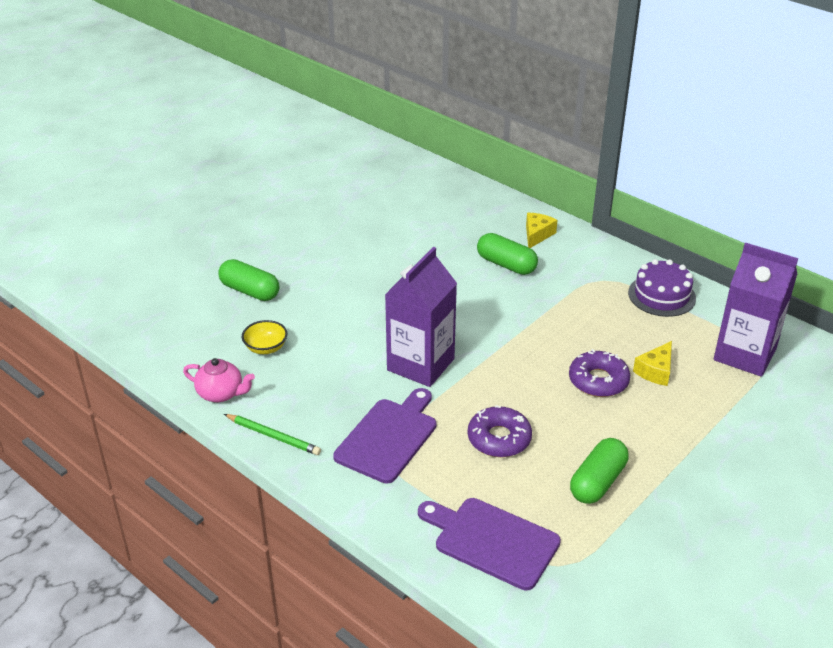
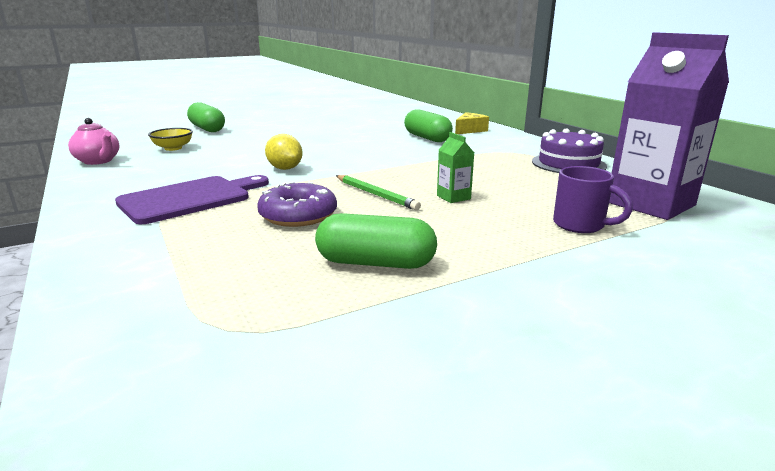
camera: 20 degrees right, 15 degrees down
(273, 436) = (93, 184): green pencil -> green pencil (375, 194)
(420, 364) = (285, 168): purple carton -> yellow lemon
(491, 541) = (174, 286): purple cutting board -> none
(597, 482) = (375, 263): green capsule -> green capsule turned 45 degrees clockwise
(598, 381) = (453, 197): purple donut -> green carton
(655, 371) = (527, 200): yellow cheese -> none
(706, 399) = (580, 225): none -> purple mug

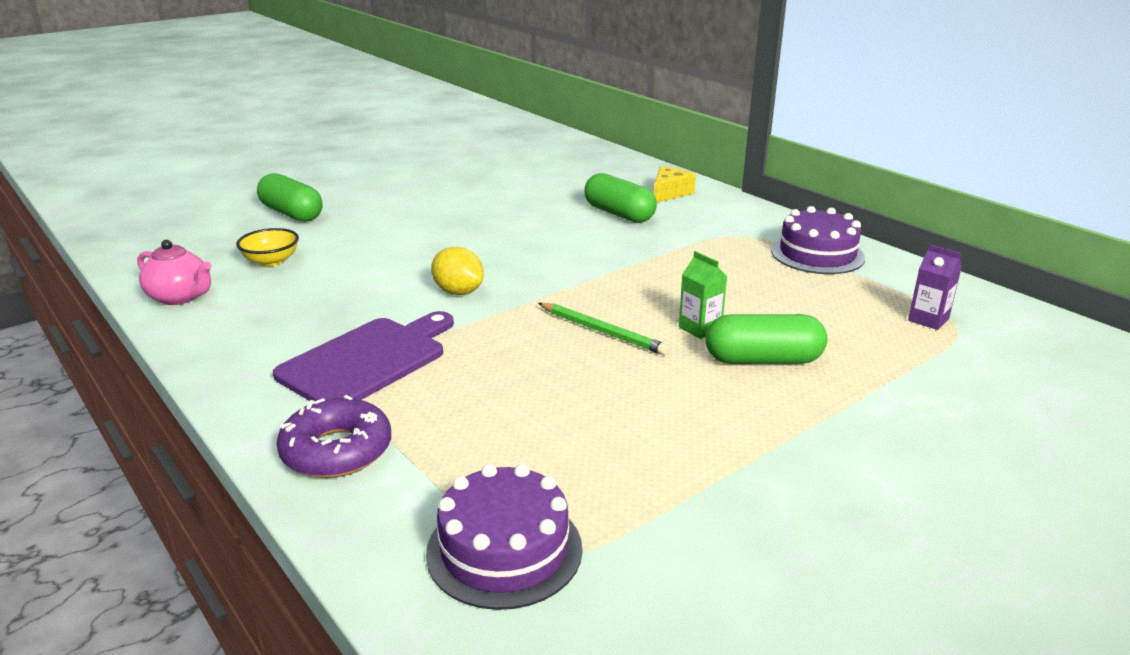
camera: 10 degrees left, 5 degrees up
(193, 323) = (504, 550): none -> purple cake
(298, 215) = (525, 377): purple donut -> purple donut (337, 450)
(375, 263) = (656, 444): green capsule -> green capsule (763, 360)
(580, 225) = (860, 362): purple mug -> none
(650, 204) = (928, 320): purple carton -> purple carton, size x0.41

